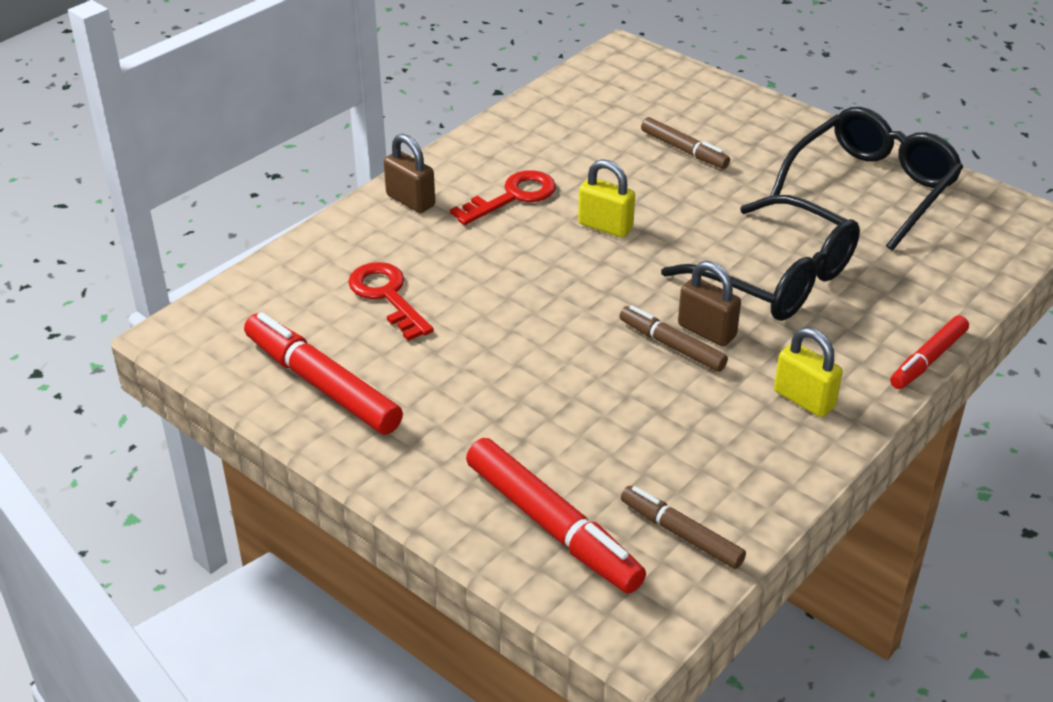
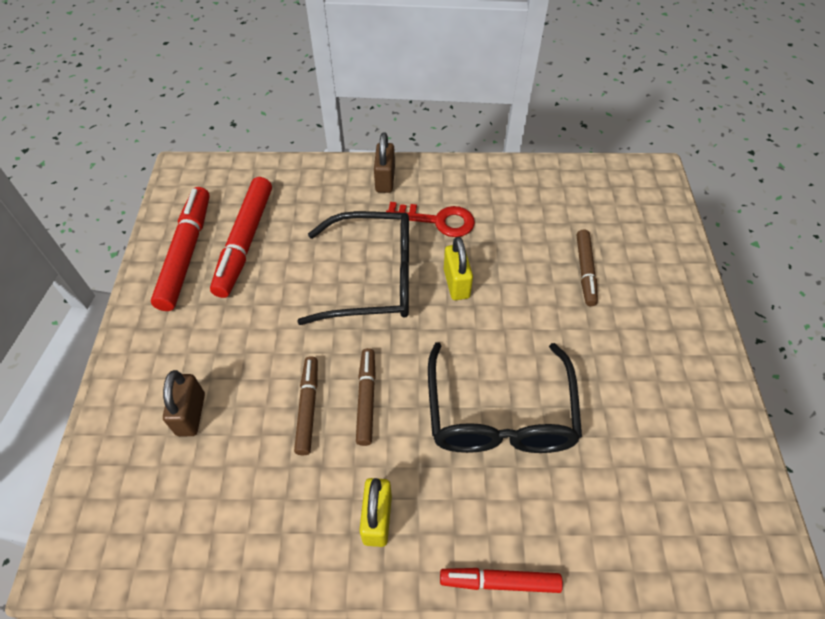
camera: 50 degrees right, 15 degrees up
(387, 296) = (287, 229): red key -> none
(552, 526) = (137, 446): red marker -> red marker (244, 242)
(681, 534) = (177, 527): brown marker -> brown marker (308, 408)
(706, 331) = (400, 409): brown padlock -> brown padlock (191, 414)
(872, 188) = (674, 410): black glasses -> black glasses (373, 278)

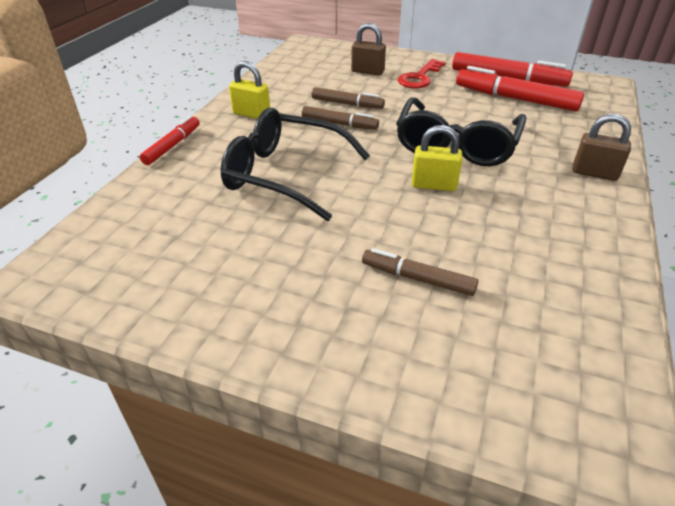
camera: 110 degrees right, 15 degrees down
(438, 220) = (525, 193): red key -> red key (419, 77)

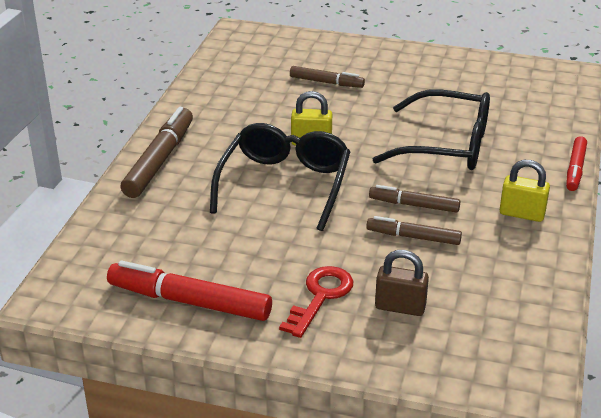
camera: 175 degrees right, 5 degrees down
(515, 99) = (195, 258): red marker -> none
(594, 173) = (160, 160): brown padlock -> brown marker

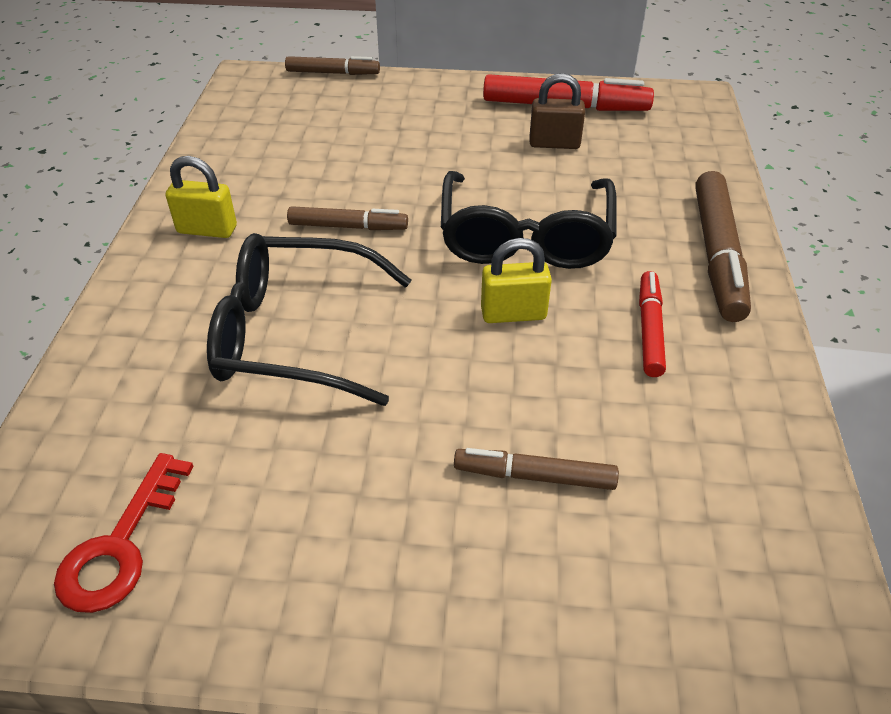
camera: 170 degrees right, 10 degrees up
(320, 297) = (441, 121): red key -> red key (120, 545)
(400, 307) = (361, 120): brown padlock -> brown padlock (554, 143)
(413, 237) = (348, 187): brown marker -> brown marker (333, 73)
(575, 169) = (100, 311): red marker -> red marker (650, 329)

